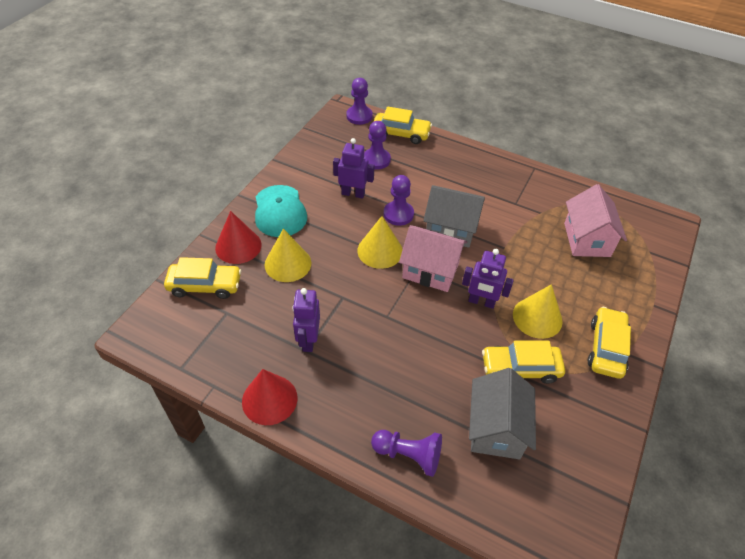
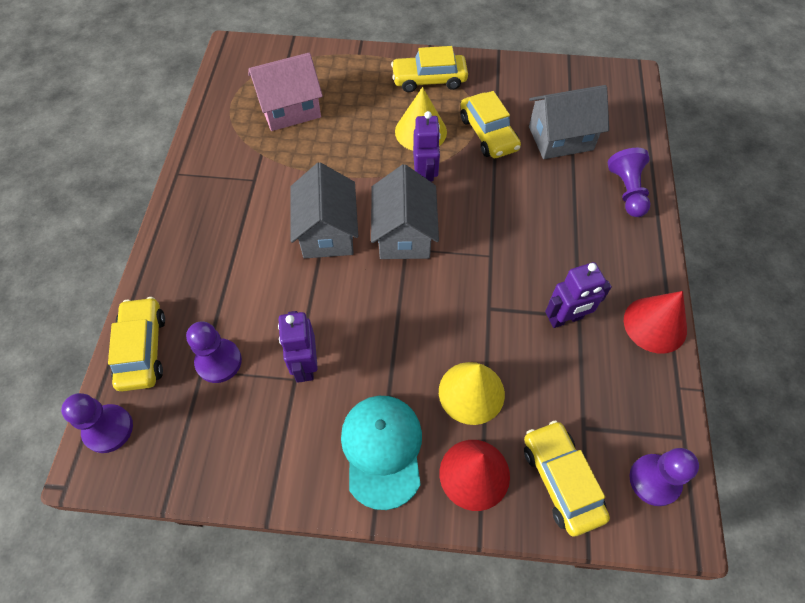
camera: 110 degrees left, 10 degrees up
(280, 211) = (382, 450): turquoise cap -> turquoise cap turned 60 degrees counterclockwise
(380, 251) = (398, 295): yellow cone -> none
(398, 214) = (324, 295): purple pawn -> purple pawn (654, 480)
(430, 270) = (404, 234): pink house -> grey house

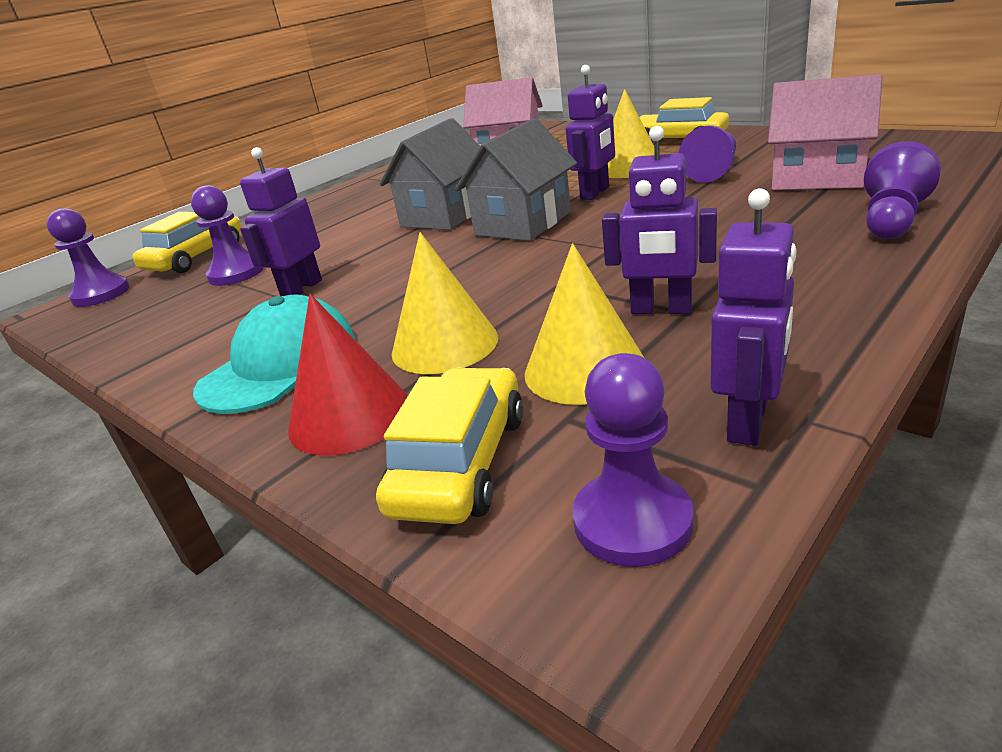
camera: 40 degrees right, 30 degrees down
(488, 133) = (713, 171): yellow car -> purple pawn
(560, 138) = (817, 178): grey house -> pink house
(564, 386) = (585, 369): none -> yellow cone
(655, 324) = (824, 341): red cone -> none
(658, 398) = (749, 421): none -> purple robot

